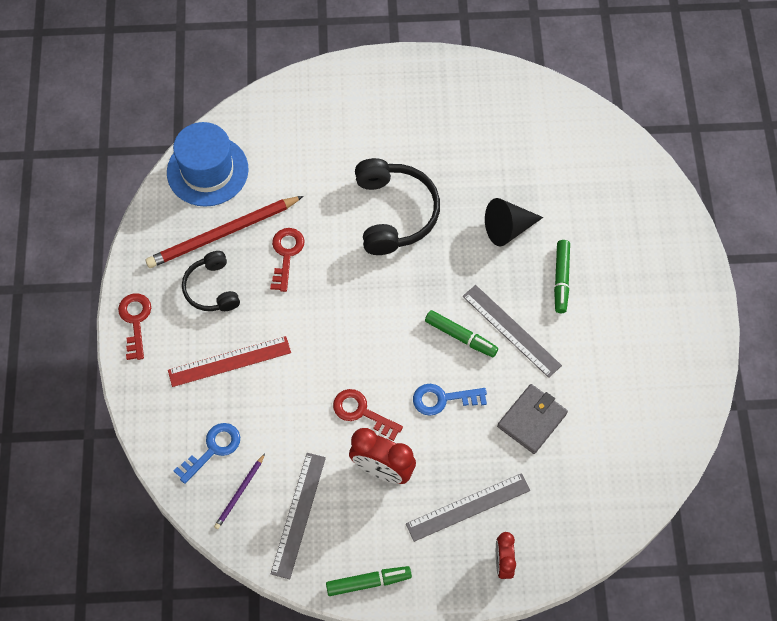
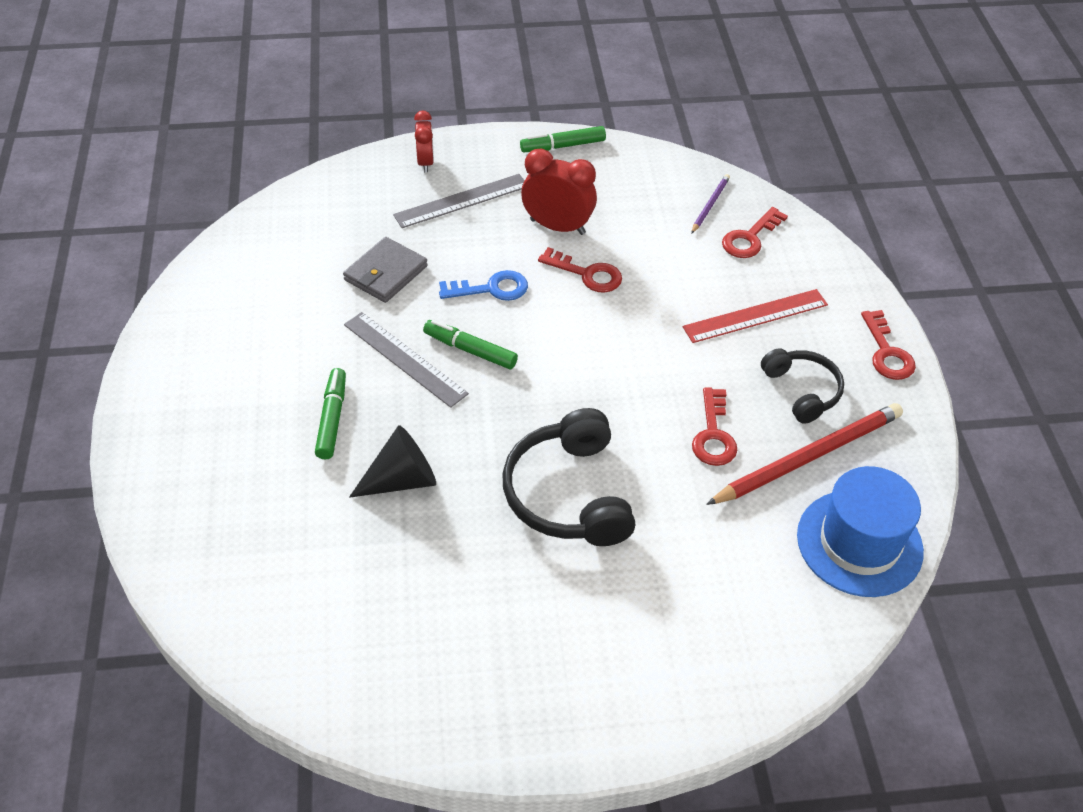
camera: 175 degrees right, 15 degrees down
(213, 449) = (750, 238): blue key -> red key
(298, 514) = (643, 190): grey ruler -> none

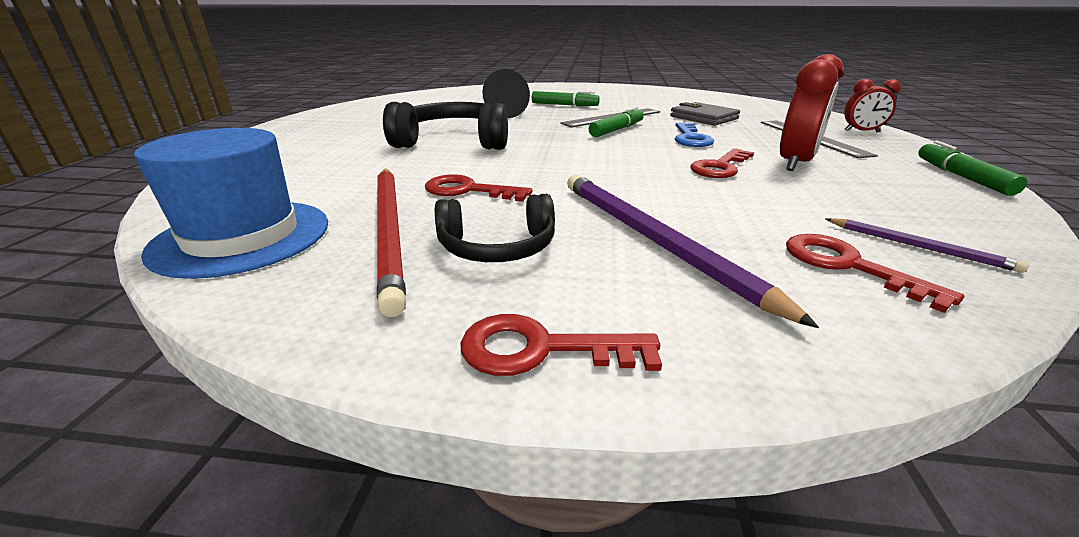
camera: 105 degrees right, 20 degrees down
(755, 316) = (653, 240): red ruler -> purple pencil

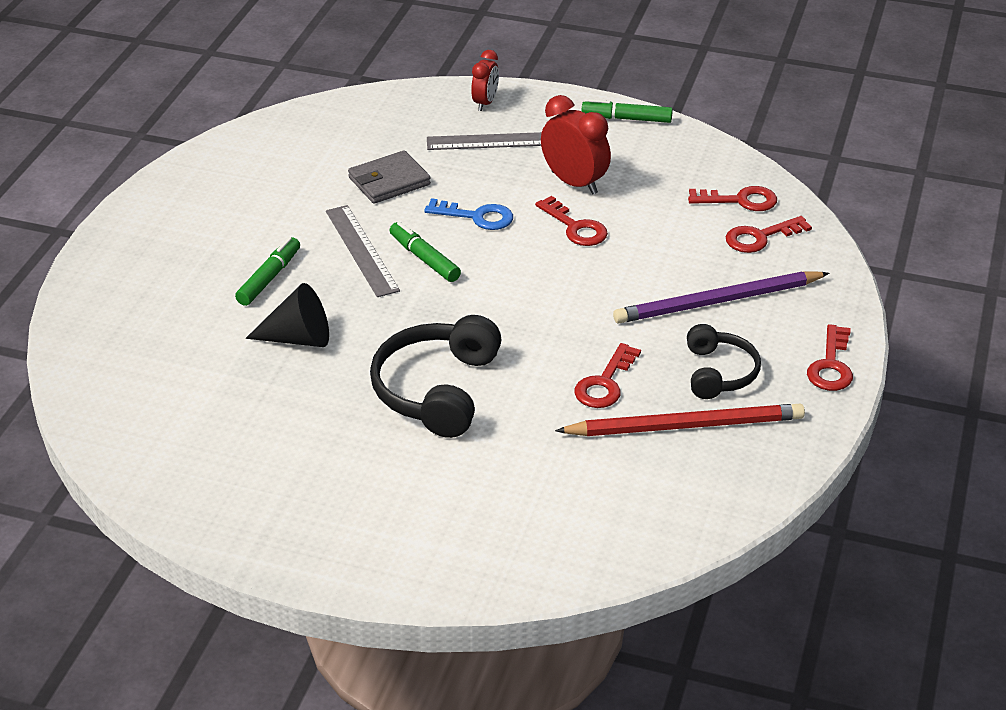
camera: 80 degrees left, 10 degrees up
(242, 237) = (684, 505): blue hat -> none
(918, 247) = (740, 200): purple pencil -> red key

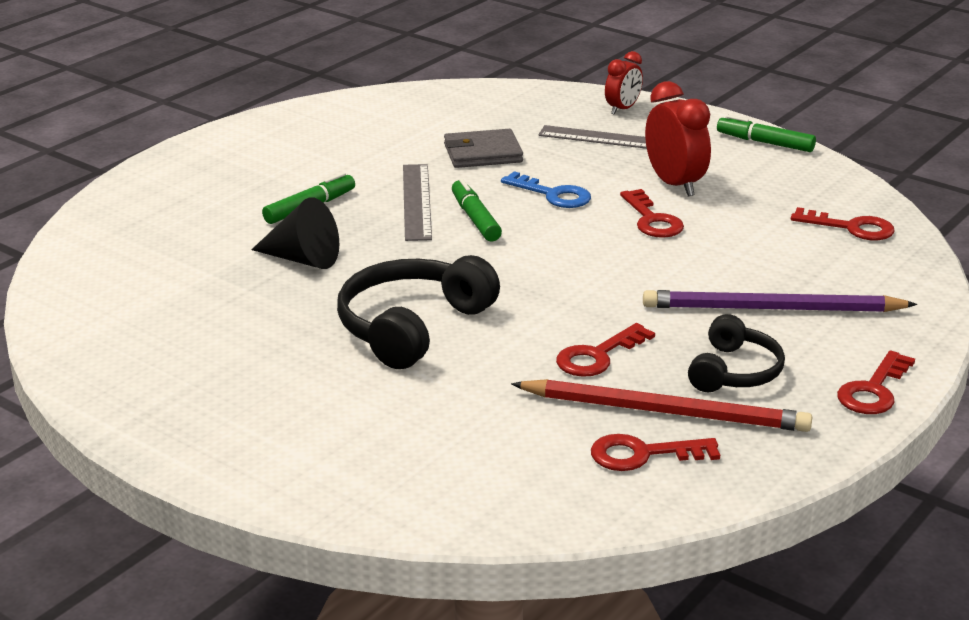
camera: 20 degrees right, 10 degrees down
(760, 237) = (856, 262): red key -> red key (643, 454)

